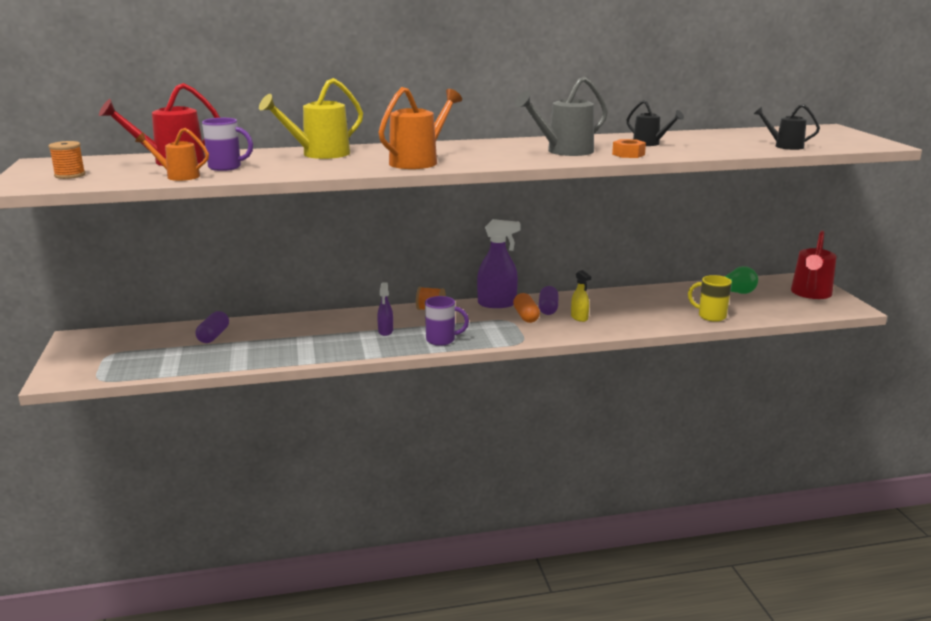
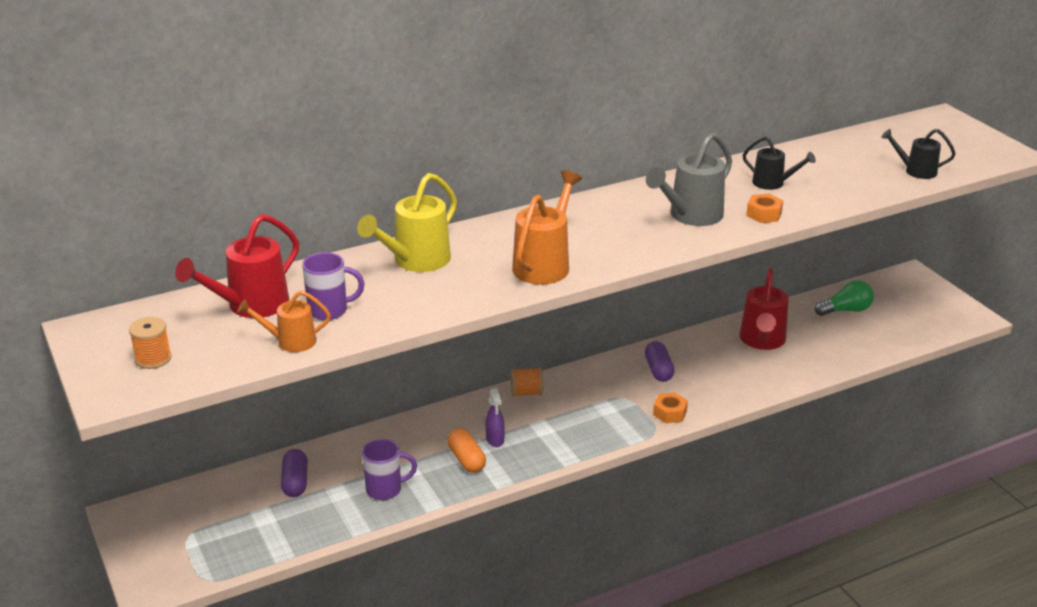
camera: 15 degrees left, 10 degrees up
(442, 340) = (566, 443): purple mug -> purple mug (385, 489)
(497, 304) = (597, 370): purple spray bottle -> none
(526, 316) = (640, 387): orange capsule -> orange capsule (466, 459)
(541, 333) = (670, 413): none -> orange nut
(579, 318) = (699, 380): yellow spray bottle -> none
(710, 316) = (837, 355): yellow mug -> none
(810, 294) = (926, 300): red watering can -> red watering can (762, 341)

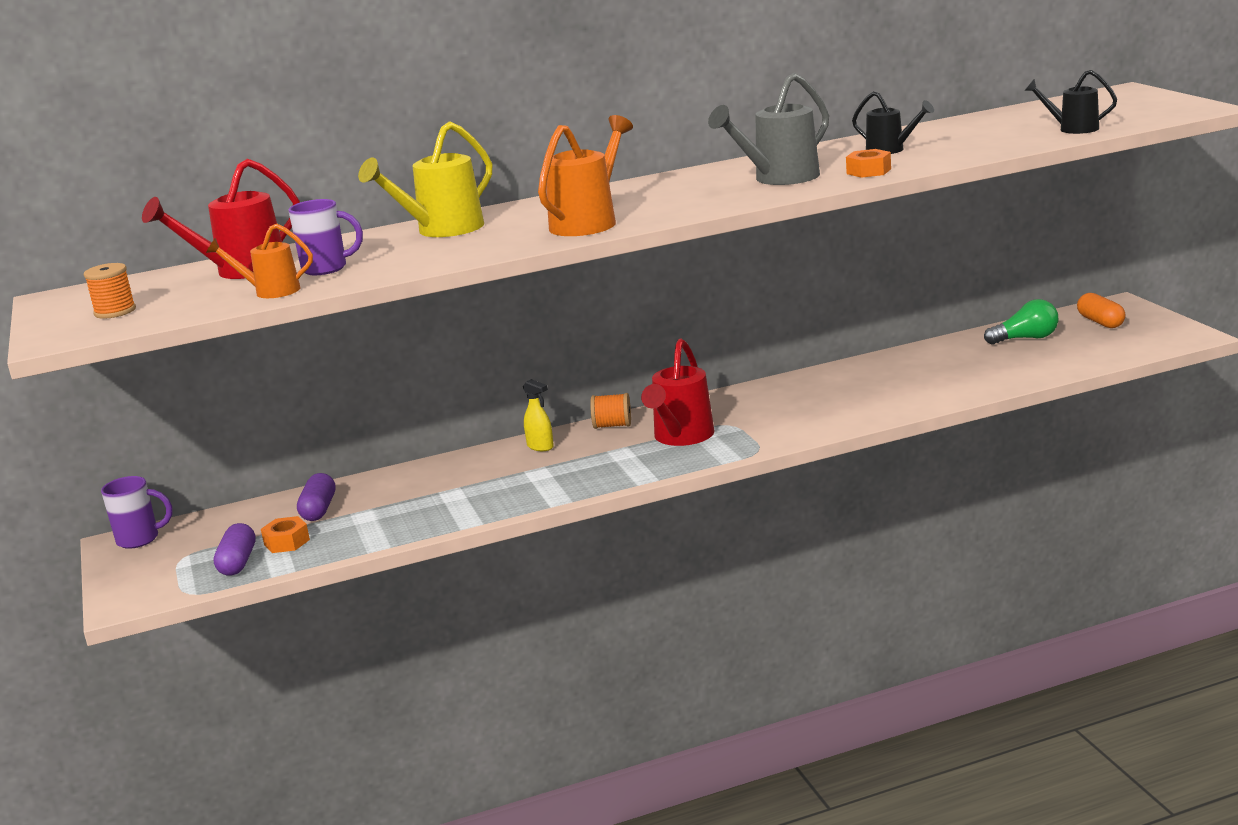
camera: 10 degrees right, 10 degrees down
(385, 489) = (419, 512): purple mug -> purple mug (139, 539)
(466, 459) = (523, 483): orange capsule -> orange capsule (1100, 322)
(471, 415) = (540, 447): none -> yellow spray bottle
(495, 439) = (562, 466): purple spray bottle -> none
(658, 370) = (777, 400): purple capsule -> purple capsule (238, 562)
(670, 413) = (780, 435): orange nut -> orange nut (287, 542)
(762, 341) = (912, 369): red watering can -> red watering can (681, 437)

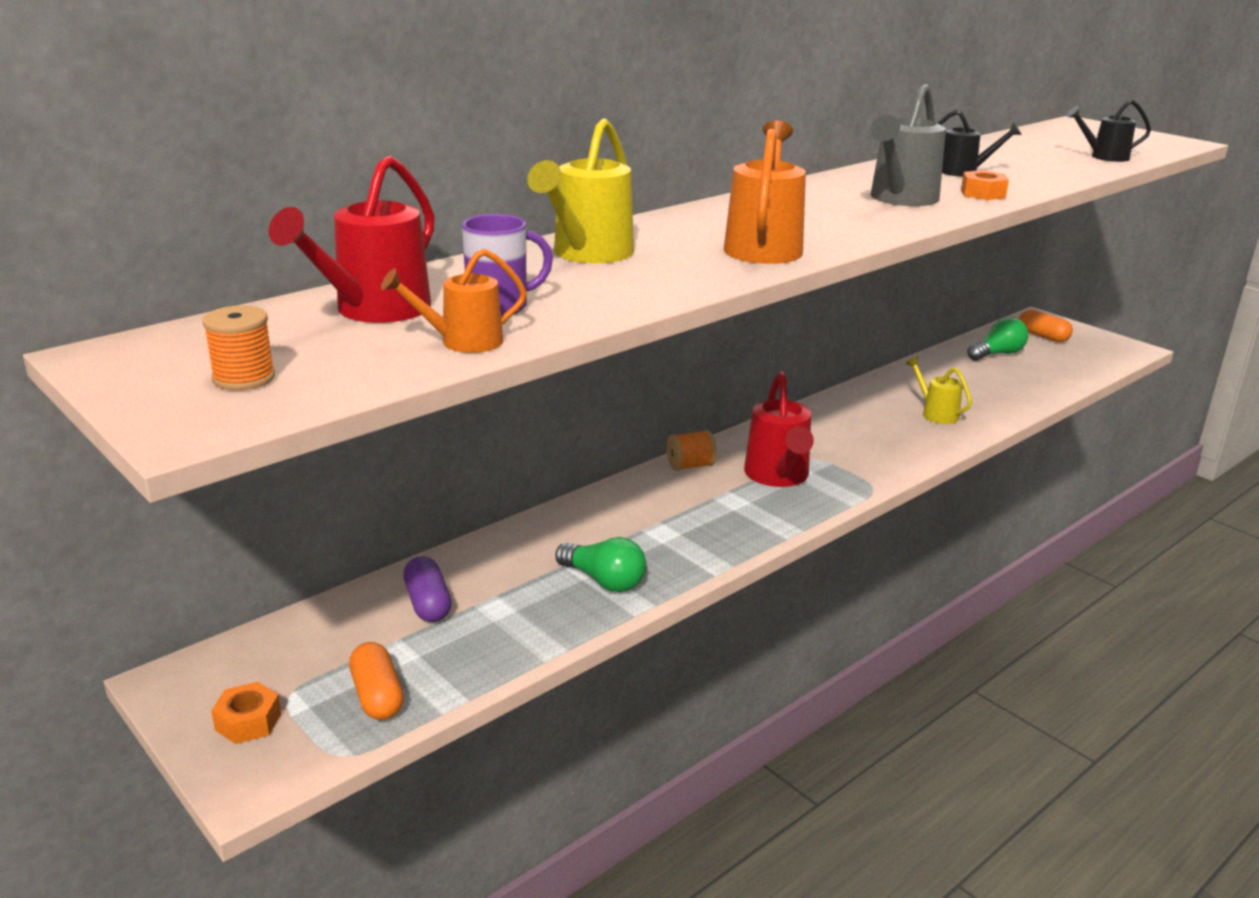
camera: 25 degrees left, 5 degrees up
(139, 539) = (201, 673): purple mug -> none
(238, 562) = (377, 696): purple capsule -> orange capsule
(287, 542) = (422, 657): orange nut -> orange nut (248, 722)
(460, 504) = (604, 581): none -> green light bulb
(540, 447) = (633, 497): yellow spray bottle -> none
(892, 391) = (935, 413): none -> yellow watering can

